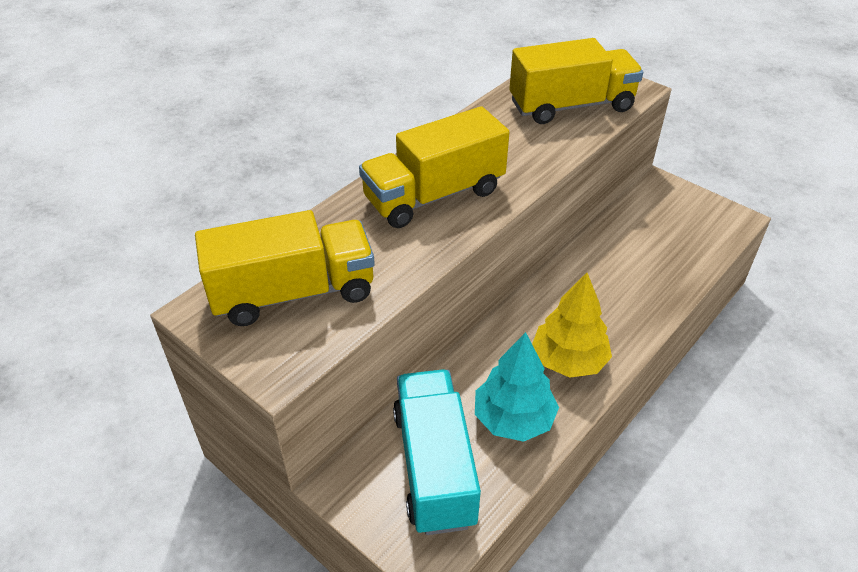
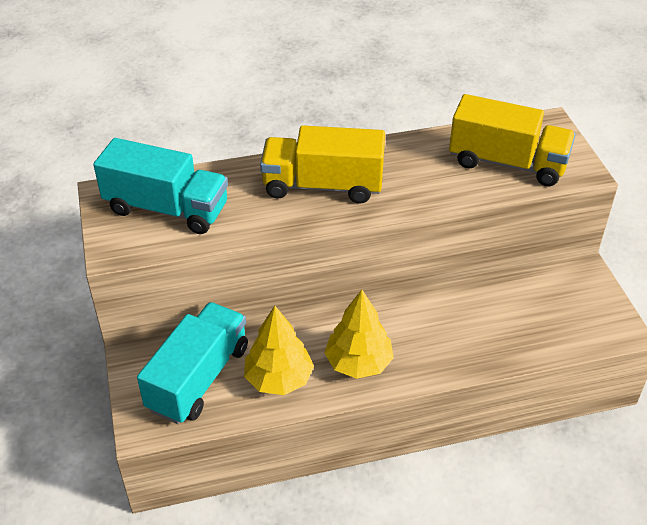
camera: 35 degrees right, 0 degrees up
(293, 293) = (166, 209): yellow truck -> turquoise truck
(513, 419) = (278, 379): turquoise tree -> yellow tree

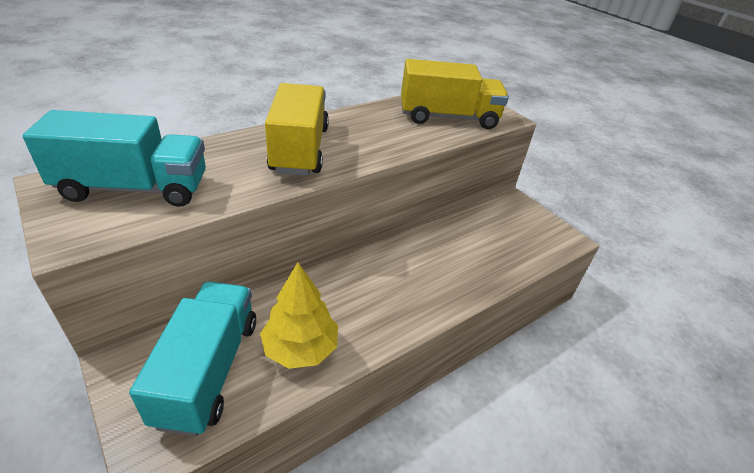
camera: 25 degrees left, 5 degrees down
(323, 186) = (300, 149): yellow truck -> yellow truck turned 105 degrees clockwise
(358, 363) = (374, 312): yellow tree -> none

